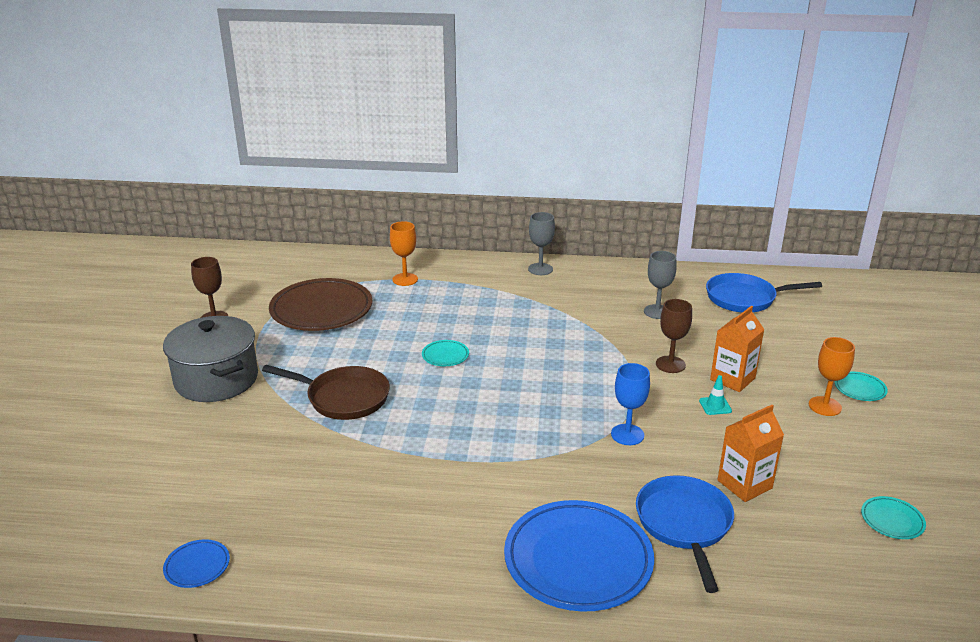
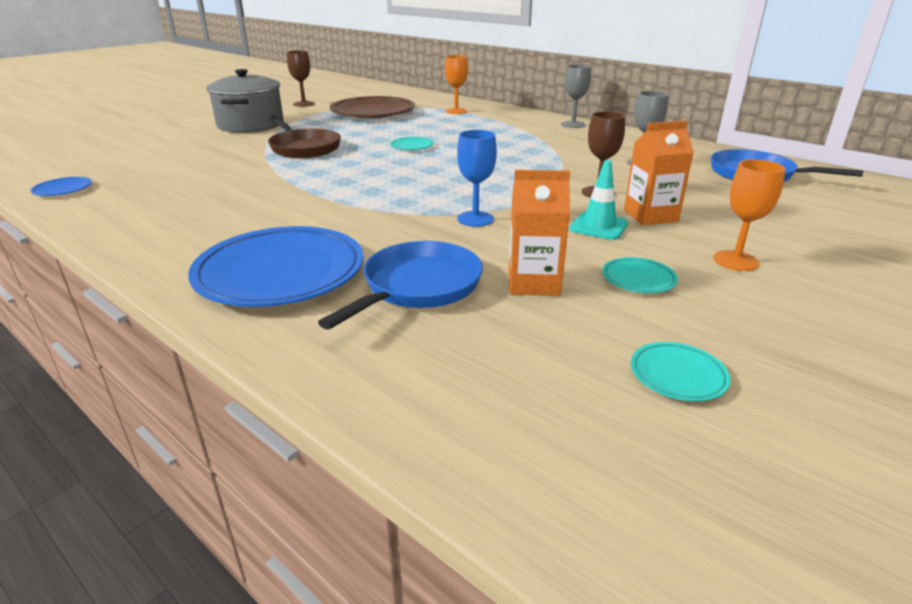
camera: 35 degrees right, 0 degrees up
(715, 406) = (598, 226): turquoise traffic cone -> turquoise traffic cone, size x1.55
(860, 389) = (809, 262): turquoise plate -> turquoise plate (638, 279)

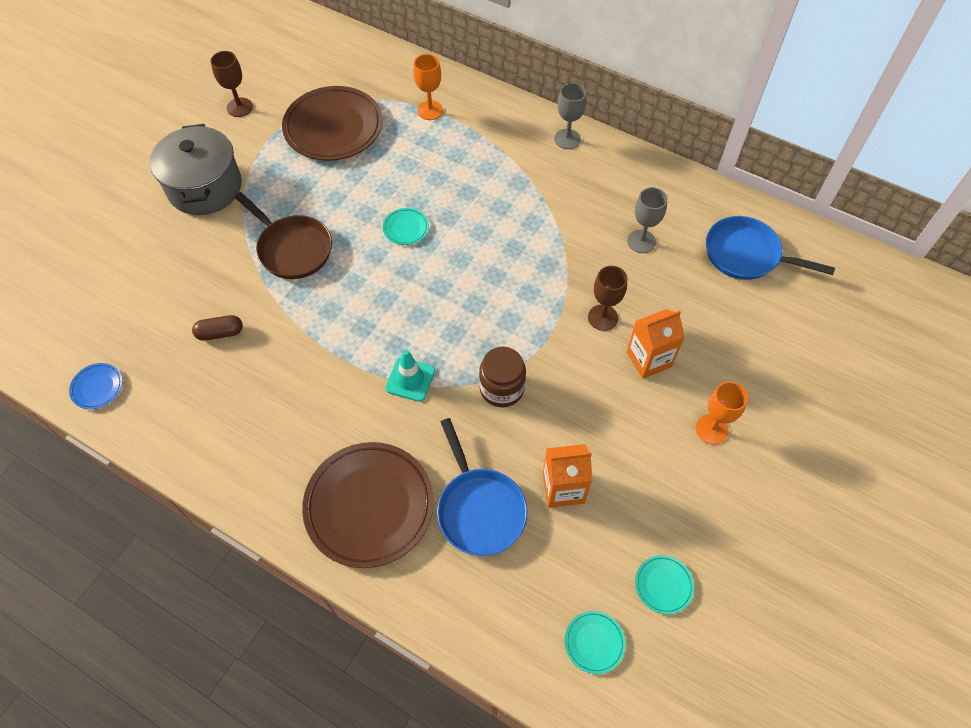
camera: 10 degrees left, 30 degrees up
(205, 175) = (220, 333): none -> brown capsule
(280, 273) = (369, 506): blue plate -> brown plate
(417, 287) = (479, 508): blue pan -> blue pan turned 135 degrees clockwise
(475, 219) = (502, 388): blue goblet -> brown jar
(598, 226) = (606, 386): turquoise traffic cone -> turquoise traffic cone (410, 379)
(638, 279) = (639, 469): turquoise plate -> turquoise plate (594, 642)

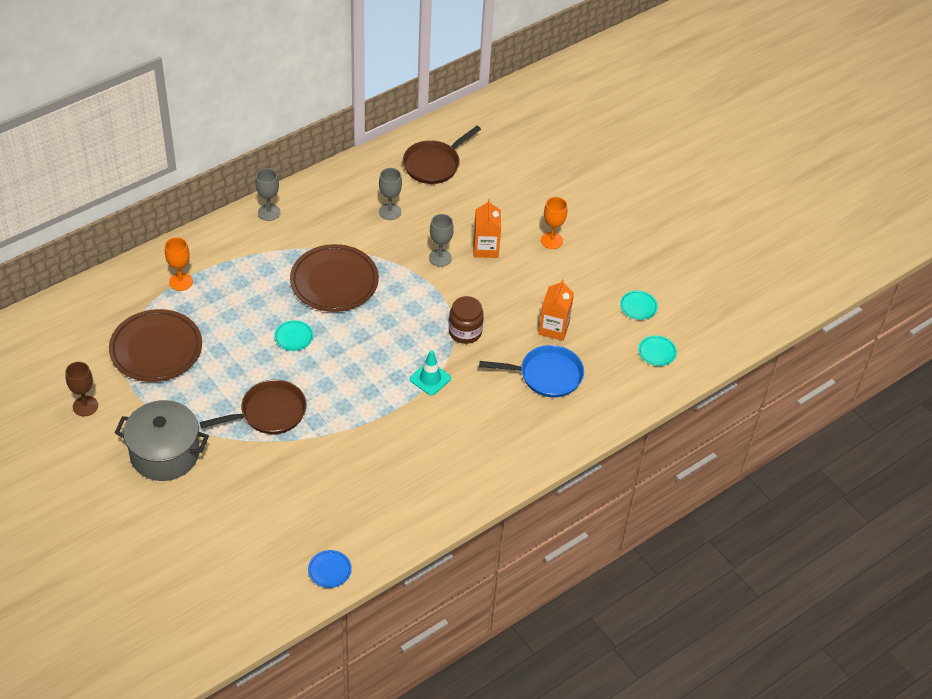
camera: 70 degrees left, 10 degrees down
(220, 333) = (324, 479): brown capsule -> none
(369, 506) = (515, 432): brown plate -> brown plate (334, 282)
(603, 317) = (440, 258): brown goblet -> grey goblet
(747, 255) = (434, 164): blue pan -> brown pan

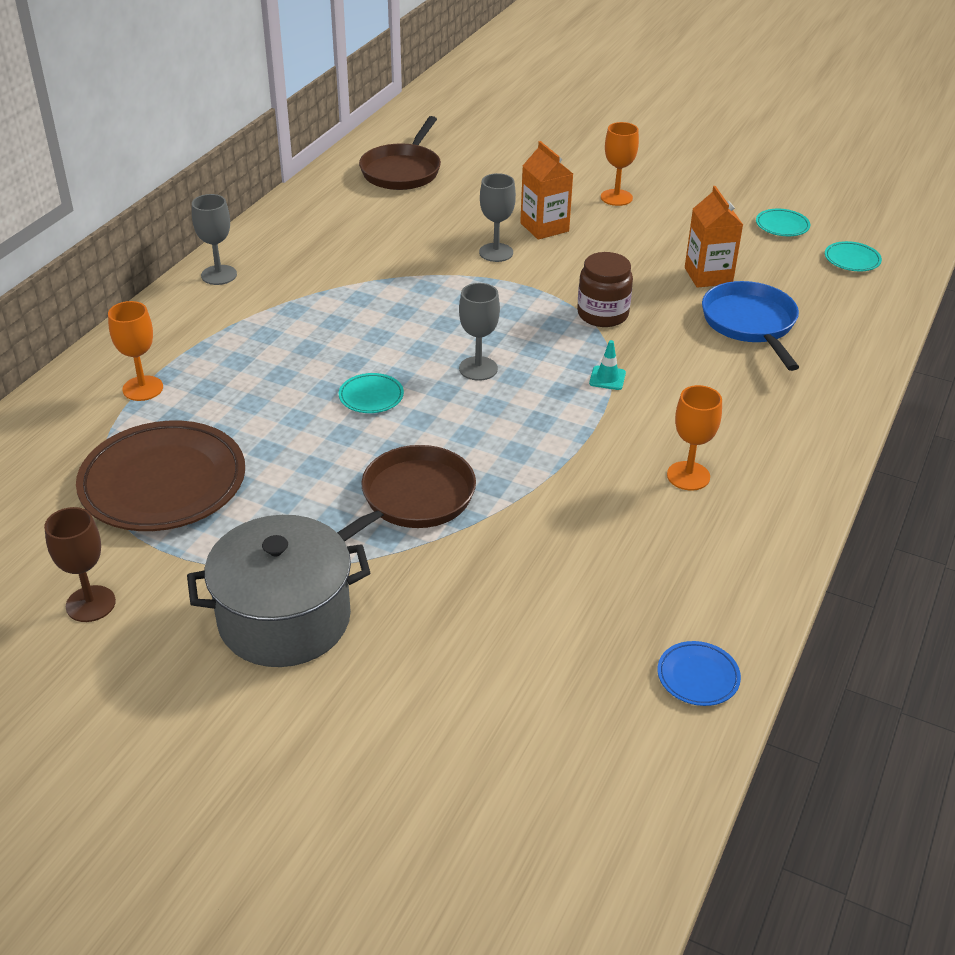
camera: 25 degrees left, 10 degrees down
(334, 282) = (376, 318): brown plate -> none
(390, 212) = (387, 228): grey goblet -> grey goblet (478, 368)
(420, 460) = (688, 476): none -> orange goblet
(430, 379) = (607, 378): turquoise traffic cone -> turquoise traffic cone, size x0.64
(546, 375) = (750, 324): blue pan -> blue pan turned 75 degrees counterclockwise

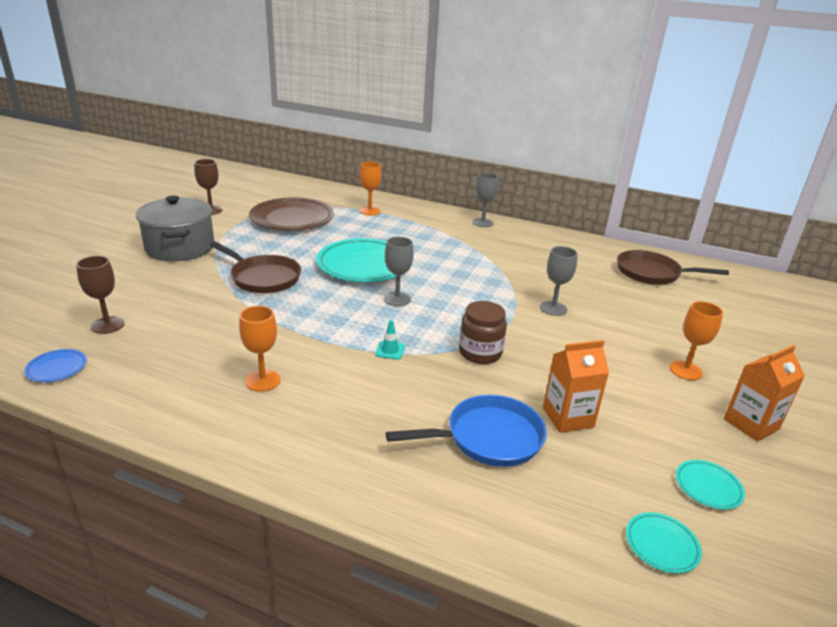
camera: 85 degrees right, 10 degrees down
(371, 396) = (364, 265): turquoise plate -> turquoise plate, size x2.33
(544, 227) = (605, 330): orange carton -> orange carton (751, 424)
(575, 651) = (108, 325): none -> brown goblet

